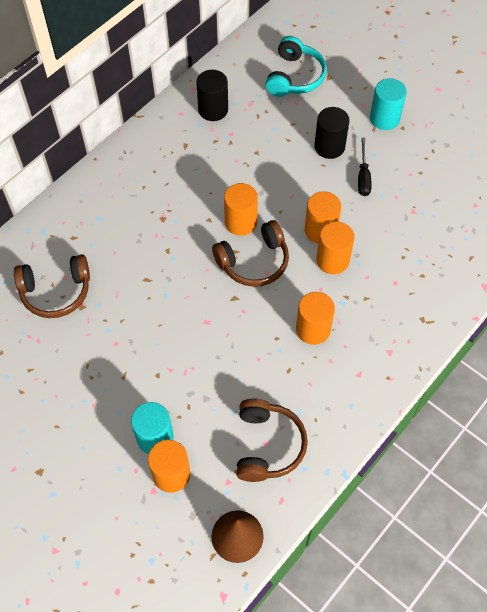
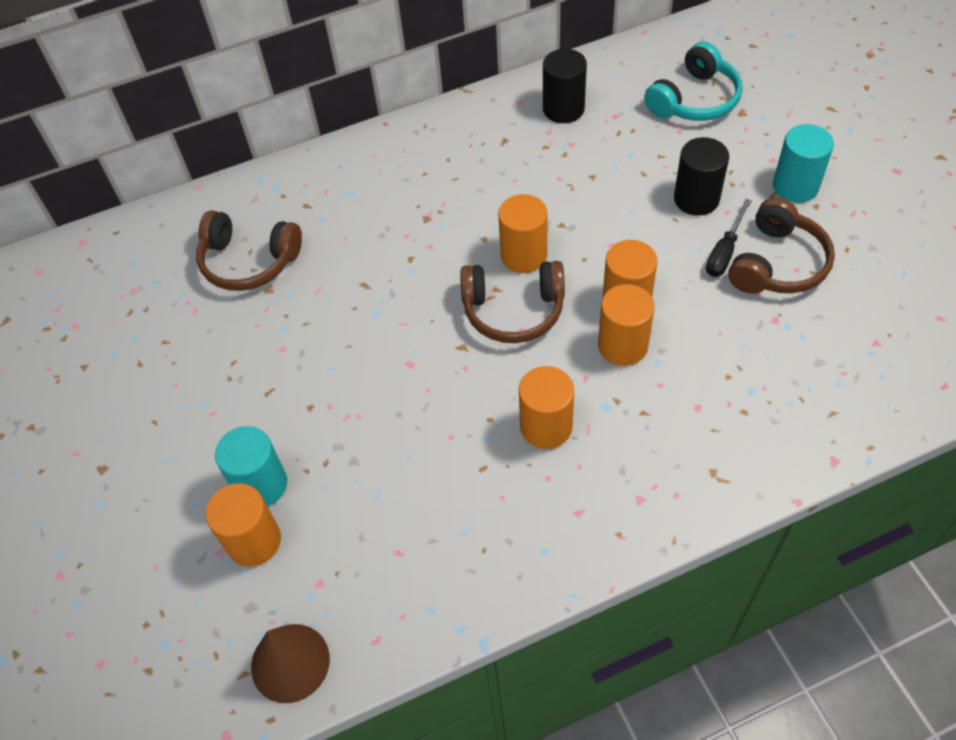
camera: 30 degrees right, 5 degrees down
(267, 445) = (398, 557): brown headphones -> brown headphones (777, 263)

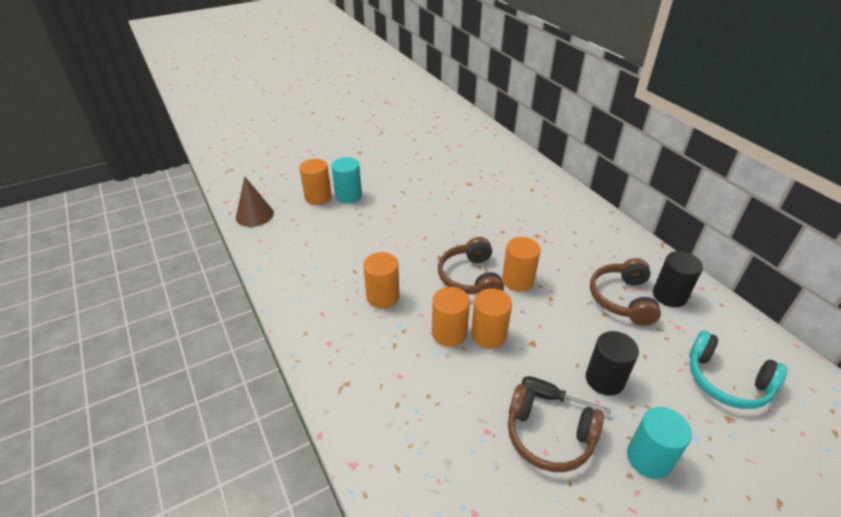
camera: 80 degrees right, 15 degrees down
(249, 261) = (486, 175): brown headphones -> brown headphones (622, 299)

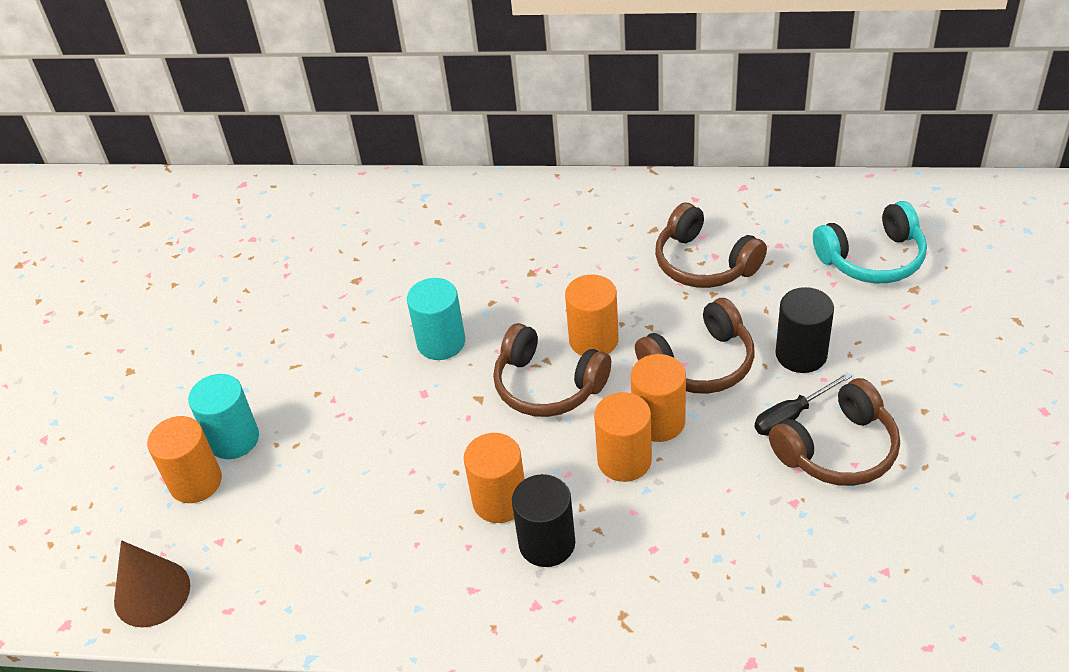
camera: 50 degrees left, 5 degrees up
(547, 333) = (700, 363): none -> brown headphones
(648, 458) = (916, 382): turquoise cylinder -> turquoise cylinder (441, 342)
(669, 295) = (732, 220): black cylinder -> black cylinder (547, 543)

